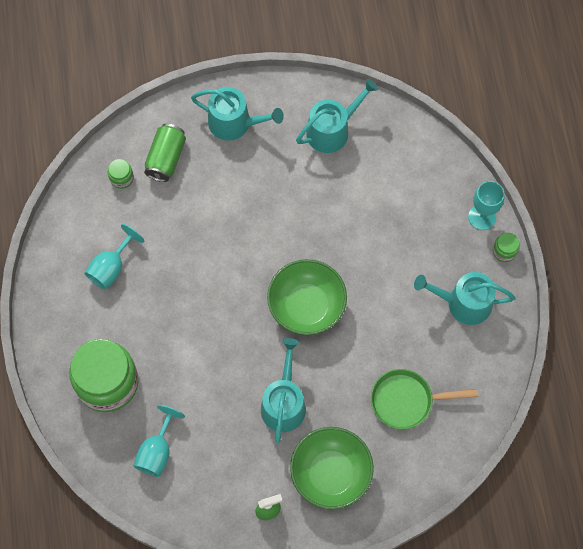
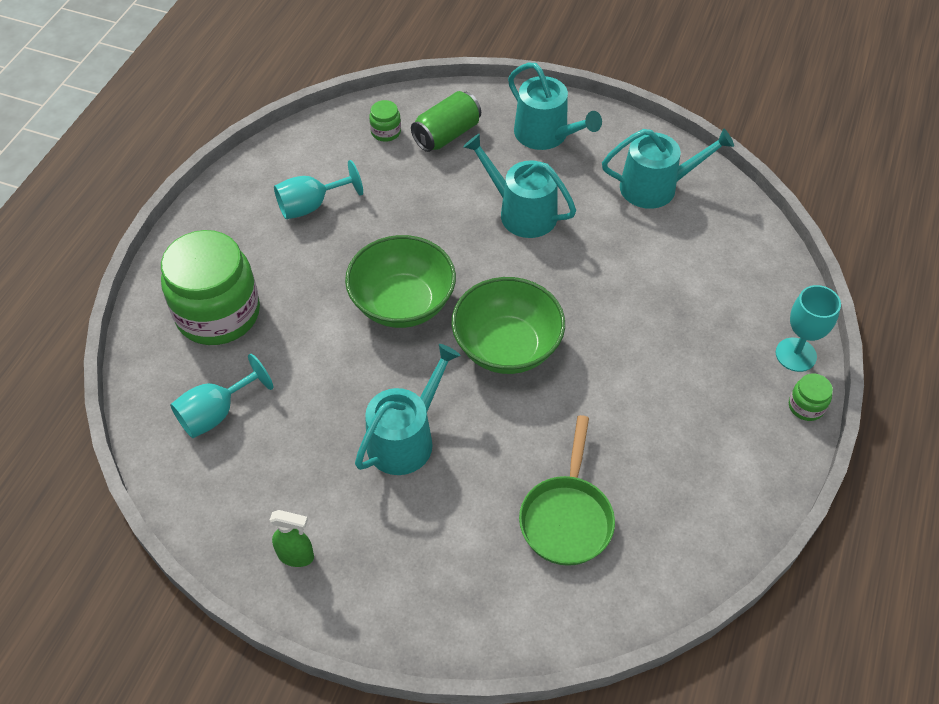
camera: 30 degrees right, 15 degrees down
(330, 473) = (408, 553): green bowl -> green bowl (402, 303)
(406, 401) = (567, 517): green pan -> green pan turned 105 degrees counterclockwise
(463, 303) = (714, 439): turquoise watering can -> turquoise watering can (521, 212)

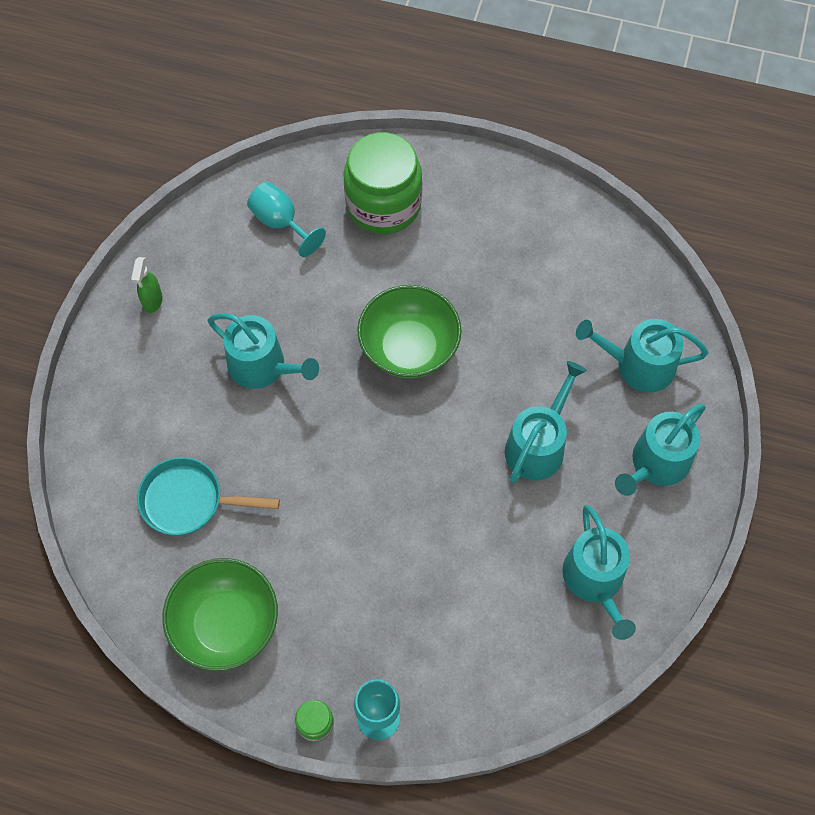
camera: 85 degrees right, 10 degrees up
(311, 206) = (519, 256): turquoise goblet -> none
(386, 132) = (632, 308): green jar -> none
(447, 135) = (638, 365): green can -> turquoise watering can
(507, 347) = (366, 442): green bowl -> green bowl (226, 624)
(567, 517) = (189, 501): green pan -> turquoise pan

